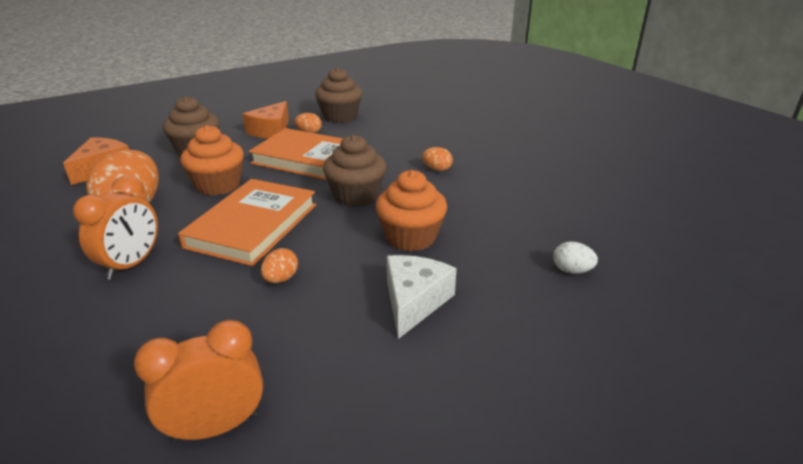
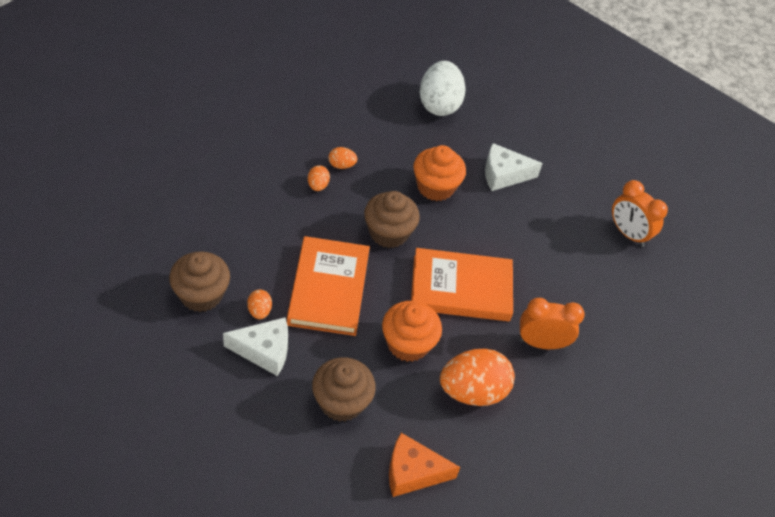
camera: 115 degrees left, 20 degrees up
(271, 131) = (264, 351): orange cheese -> white cheese
(281, 279) = (514, 247): orange egg -> orange egg (341, 165)
(571, 270) = (439, 104): white egg -> white egg, size x2.22

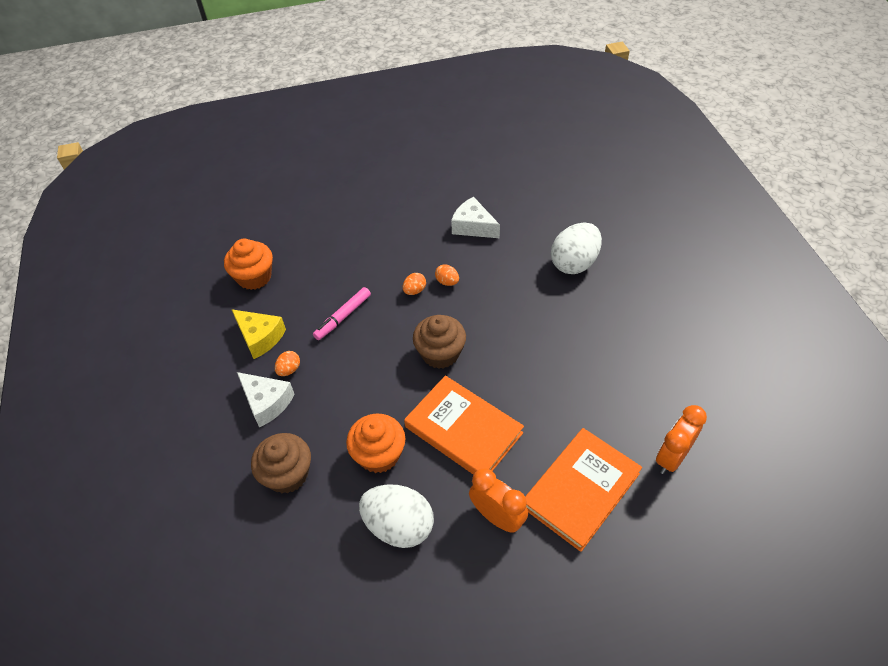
camera: 45 degrees right, 0 degrees up
(201, 295) = (260, 337): brown cupcake -> yellow cheese
(269, 239) = (343, 317): none -> pink marker
(328, 289) = (354, 377): orange book -> orange book (580, 490)
(413, 472) = (292, 567): orange cheese -> none
(435, 187) = (513, 332): orange cupcake -> orange cupcake (254, 277)
(472, 391) = (399, 526): orange egg -> white egg
(503, 174) = (586, 347): white cheese -> white cheese (473, 226)
(628, 234) = (672, 457): orange clock -> orange clock turned 45 degrees clockwise

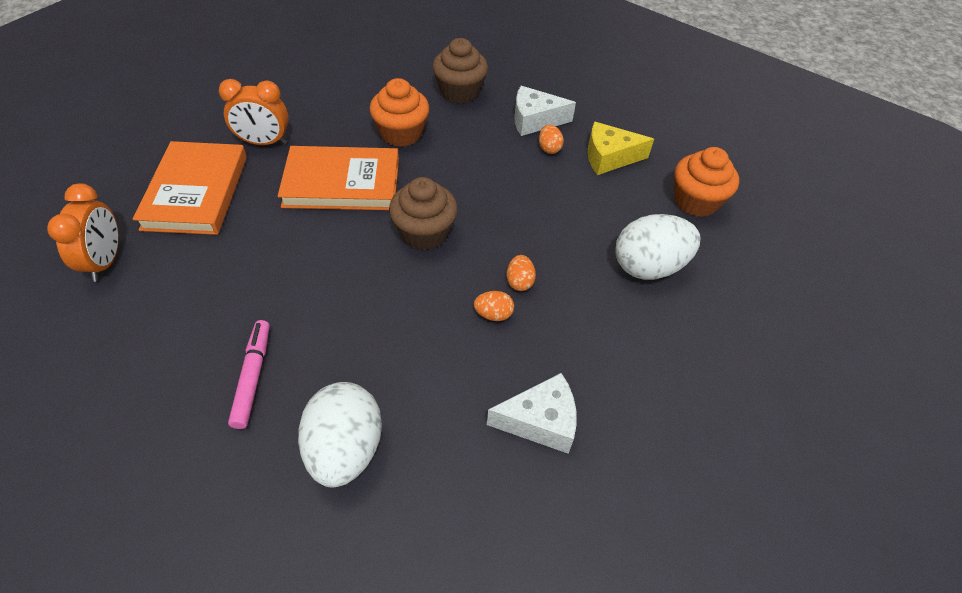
camera: 135 degrees right, 0 degrees up
(343, 317) = (560, 213): pink marker -> pink marker (253, 377)
(399, 526) = (341, 104): white egg -> white egg (648, 267)

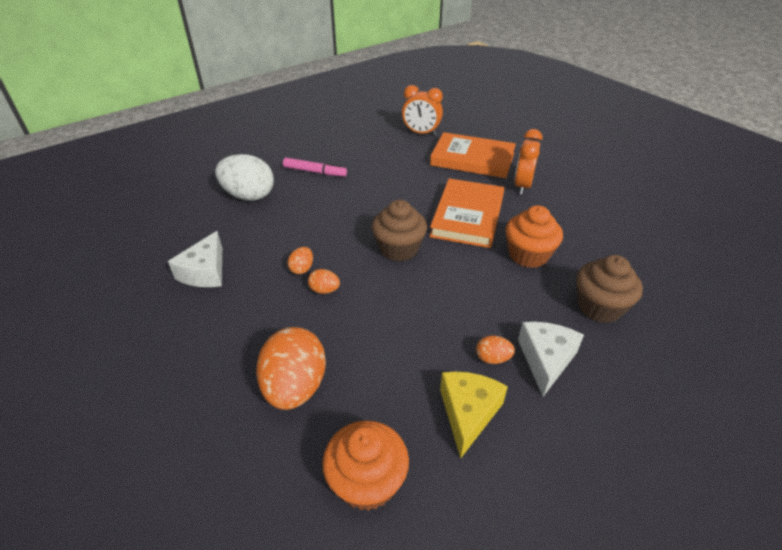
camera: 110 degrees right, 10 degrees down
(648, 267) = (295, 387): white egg -> orange egg

